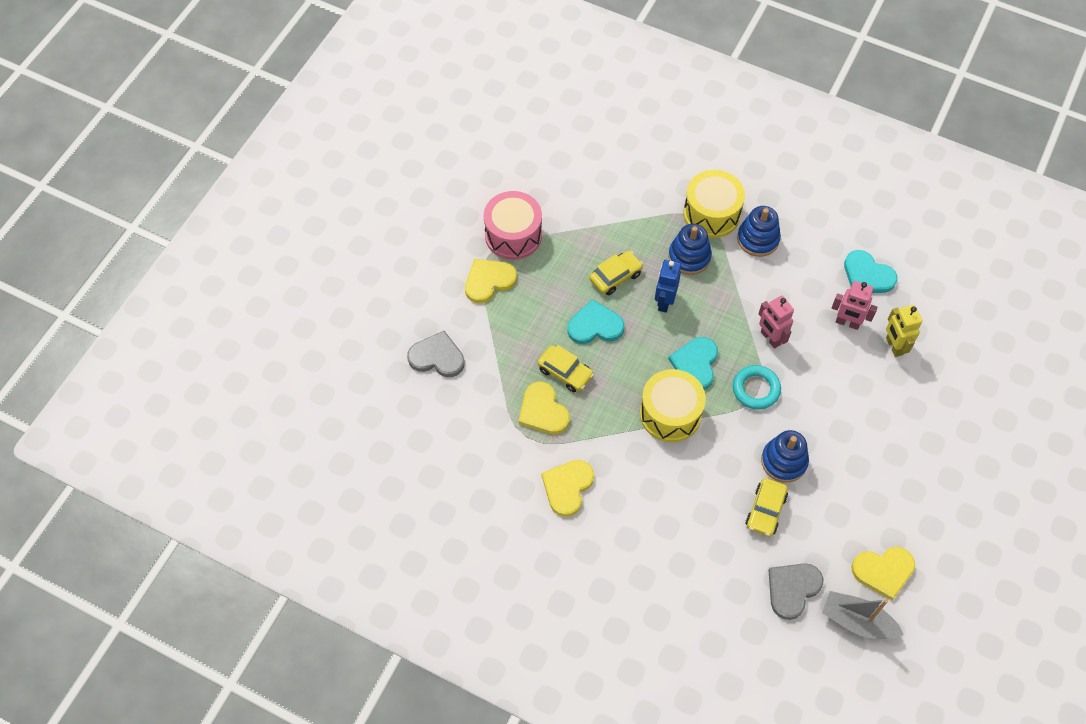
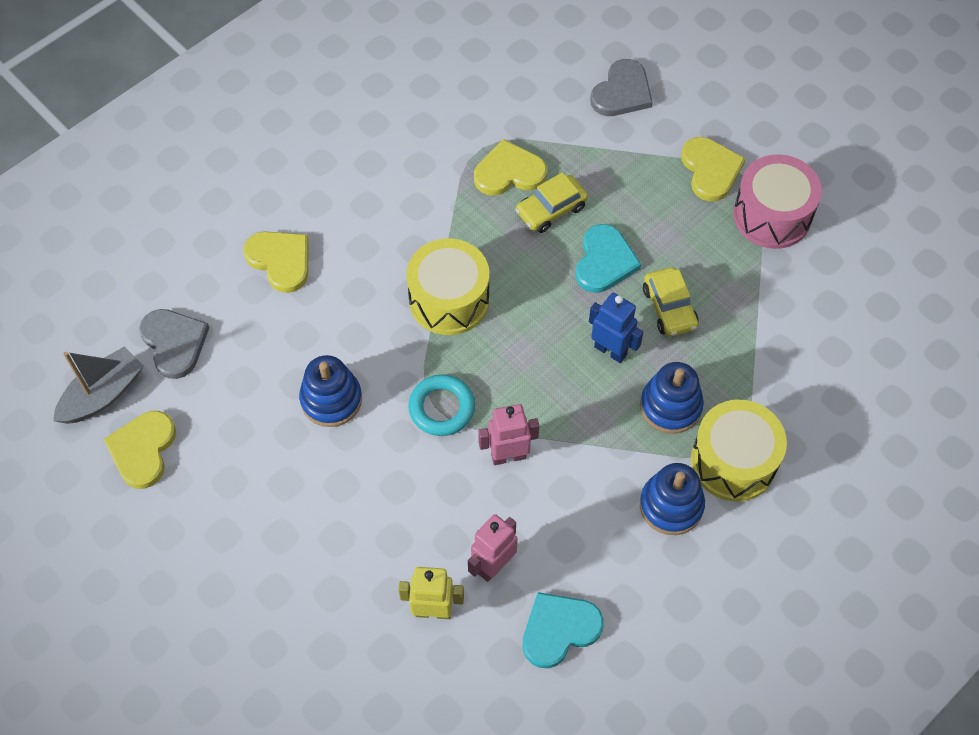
camera: 110 degrees right, 0 degrees up
(567, 487) = (403, 166): yellow heart -> yellow heart (280, 261)
(695, 364) = (505, 352): turquoise heart -> none
(765, 510) = (280, 353): yellow car -> none

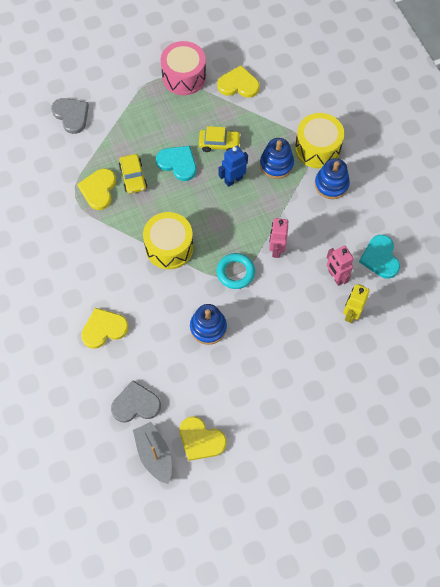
camera: 70 degrees left, 5 degrees up
(710, 170) = (143, 93): yellow heart -> yellow heart (238, 84)

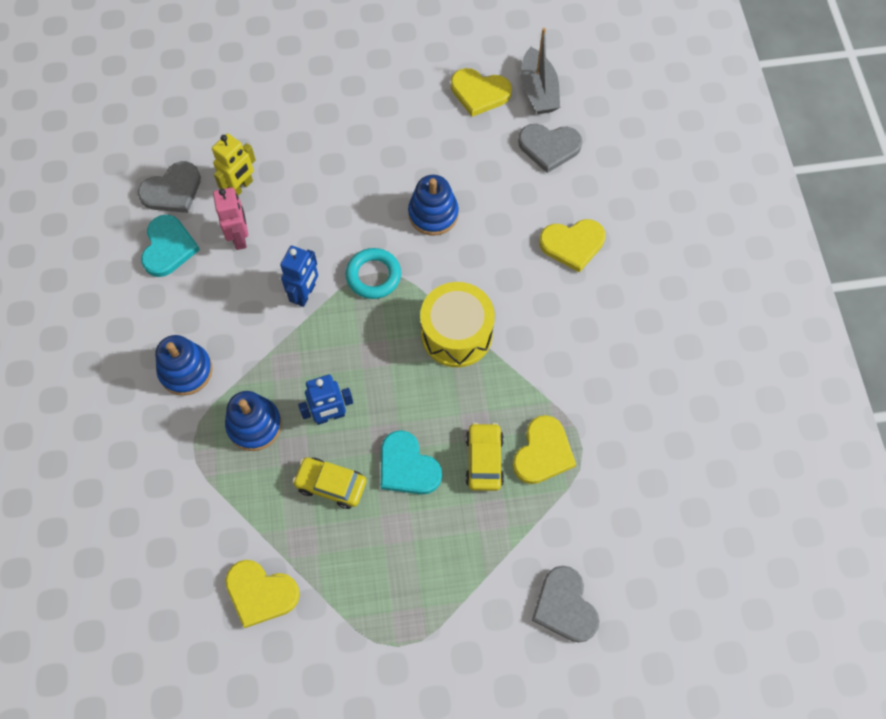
camera: 165 degrees left, 0 degrees up
(184, 77) = (350, 636): pink drum -> none
(201, 440) = (479, 93): yellow heart -> yellow heart turned 150 degrees clockwise
(276, 249) = (305, 294): pink robot -> blue robot
(317, 148) = (180, 436): yellow drum -> none
(397, 299) = (172, 190): none -> grey heart

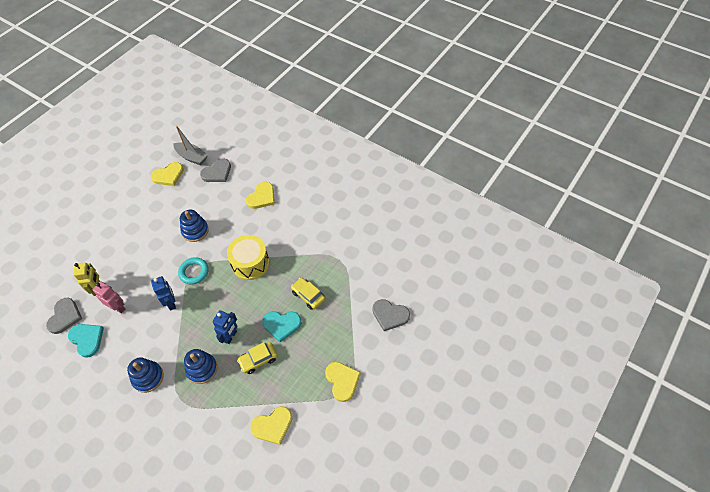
camera: 45 degrees left, 10 degrees down
(543, 452) = (327, 273): yellow heart -> yellow heart (342, 381)

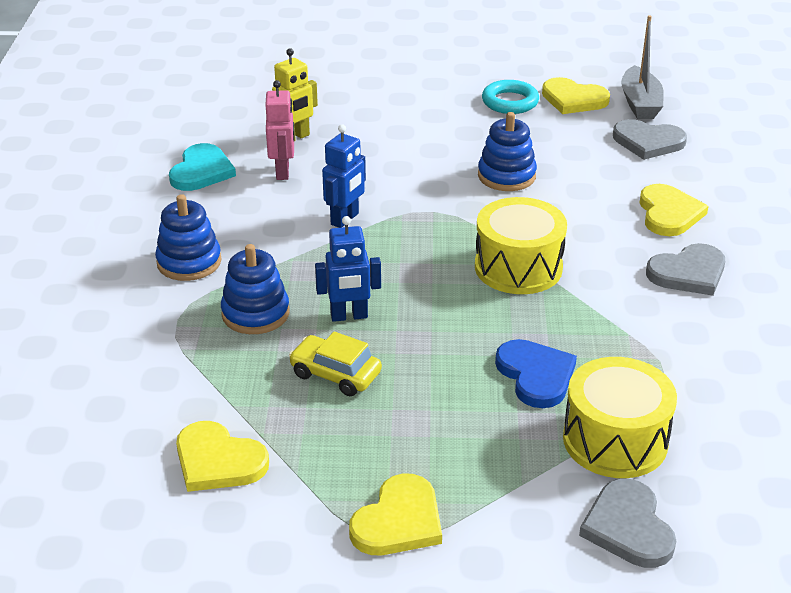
camera: 55 degrees right, 20 degrees down
(65, 316) = (220, 133): grey heart -> grey heart (688, 273)
(194, 272) = (428, 213): turquoise ring -> turquoise ring (510, 102)
(262, 197) = (669, 213): yellow heart -> yellow heart turned 90 degrees counterclockwise
(281, 325) = (436, 369): turquoise heart -> none
(308, 295) = (536, 375): yellow car -> blue heart
(353, 293) = (615, 440): none -> yellow drum

